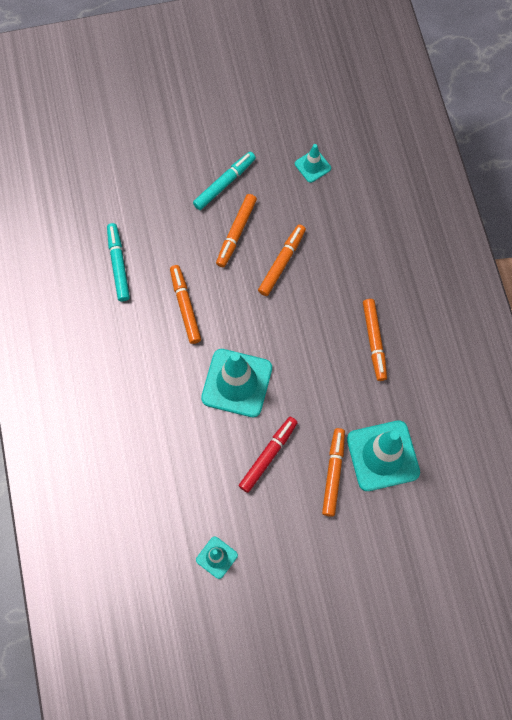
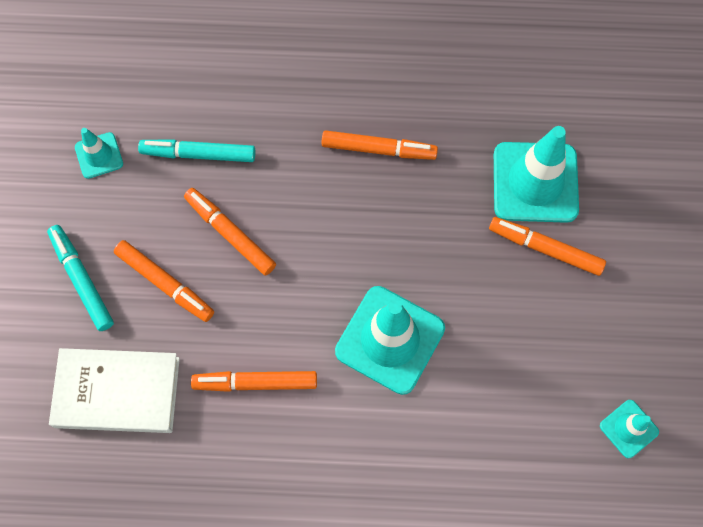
camera: 75 degrees left, 0 degrees up
(118, 264) = (159, 465): turquoise marker -> turquoise marker (198, 154)
(157, 227) = (117, 392): none -> white book
(268, 455) = (502, 325): red marker -> none

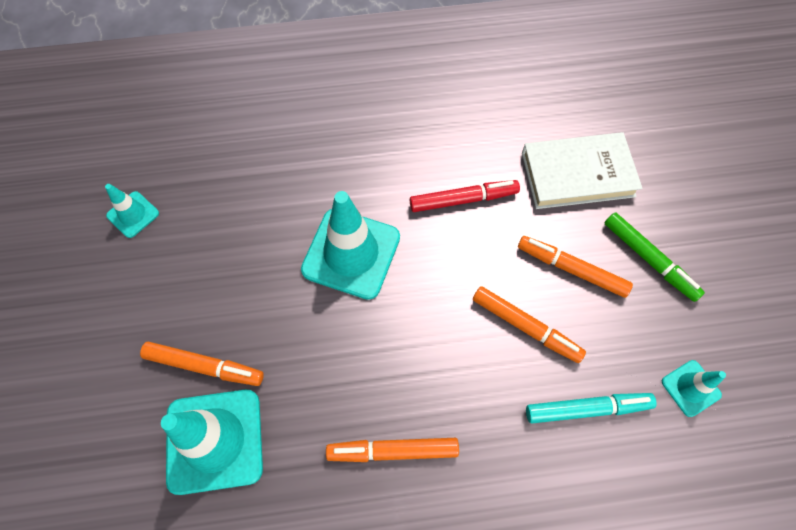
camera: 170 degrees right, 5 degrees down
(82, 280) = (649, 259): turquoise marker -> green marker
(255, 383) = (463, 199): orange marker -> red marker

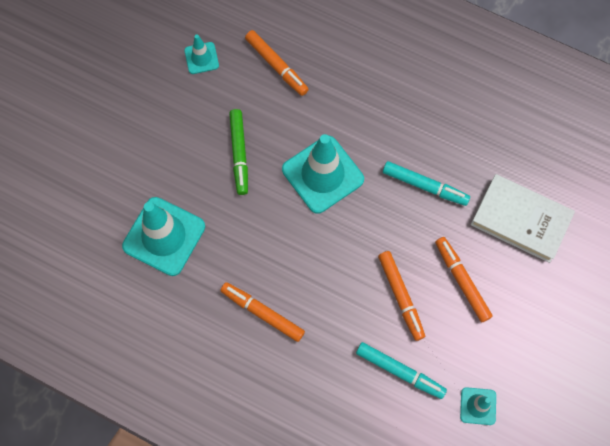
camera: 35 degrees right, 5 degrees up
(204, 366) = (185, 187): orange marker -> orange marker (276, 66)
(463, 199) = (425, 186): red marker -> turquoise marker
(649, 259) = (521, 310): green marker -> green marker (239, 154)

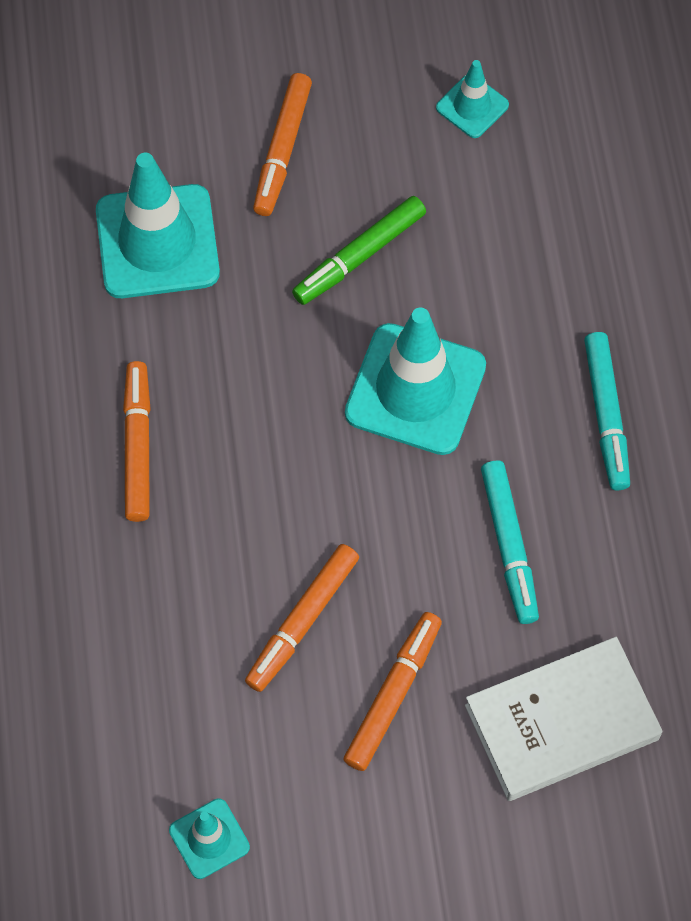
camera: 55 degrees right, 5 degrees down
(276, 66) = (542, 213): orange marker -> orange marker (282, 150)
(400, 371) = (184, 692): turquoise marker -> turquoise marker (606, 415)
(520, 220) = (561, 722): white book -> white book turned 75 degrees clockwise

